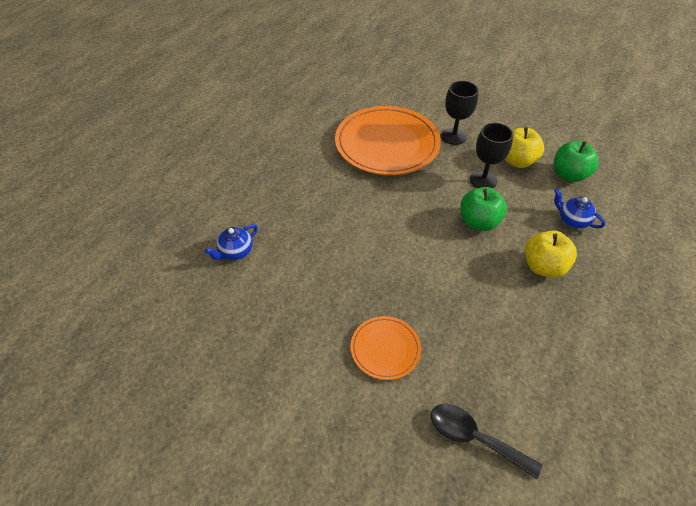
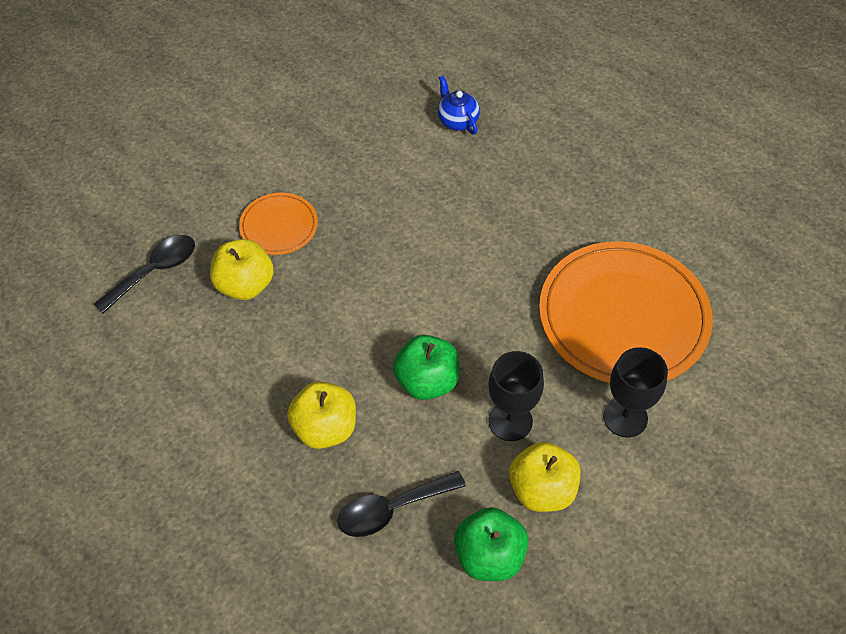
camera: 105 degrees right, 5 degrees up
(454, 355) = (245, 285): none -> yellow apple
(572, 220) = (391, 509): blue teapot -> black spoon

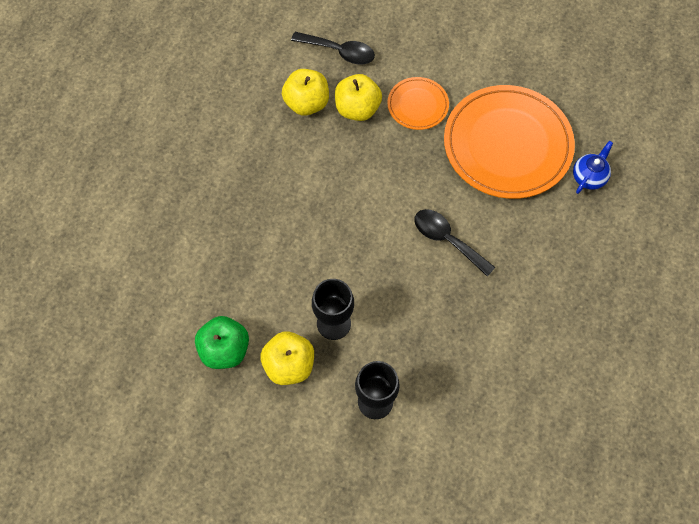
camera: 65 degrees right, 10 degrees up
(325, 428) = (271, 209): yellow apple -> yellow apple (306, 103)
(391, 509) = (232, 276): black spoon -> black spoon (447, 240)
(427, 381) = (338, 256): green apple -> none
(623, 317) = (465, 369): orange plate -> orange plate (507, 145)

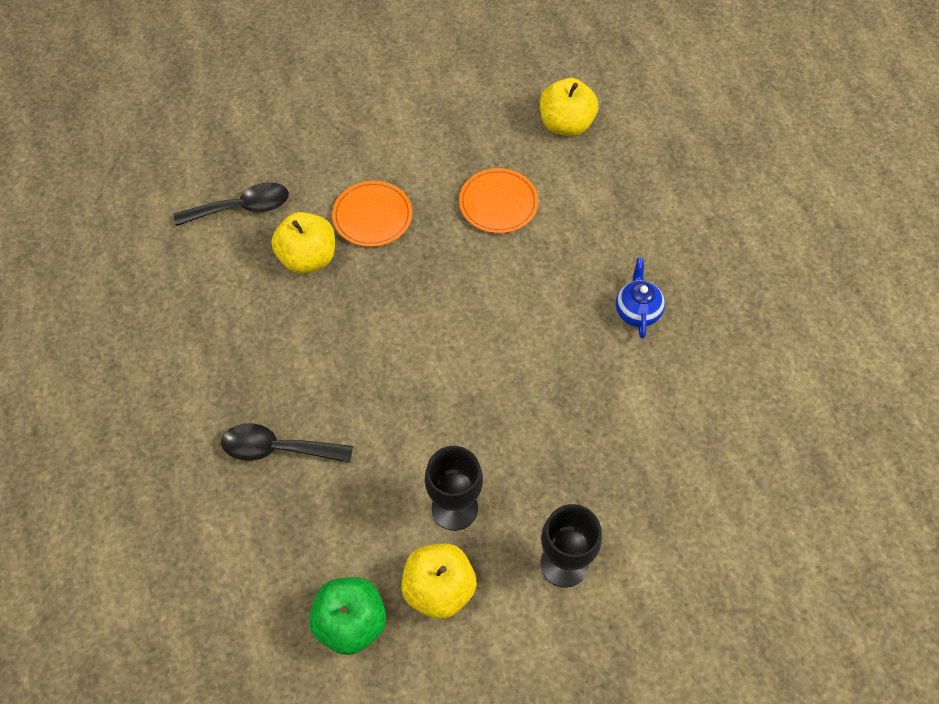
camera: 35 degrees left, 5 degrees down
(306, 103) = (244, 284): yellow apple -> yellow apple (566, 124)
(447, 240) = (510, 339): black spoon -> black spoon (277, 448)
(507, 145) = (498, 203): orange plate -> orange plate, size x0.49
(589, 177) = (604, 188): blue teapot -> blue teapot (637, 311)

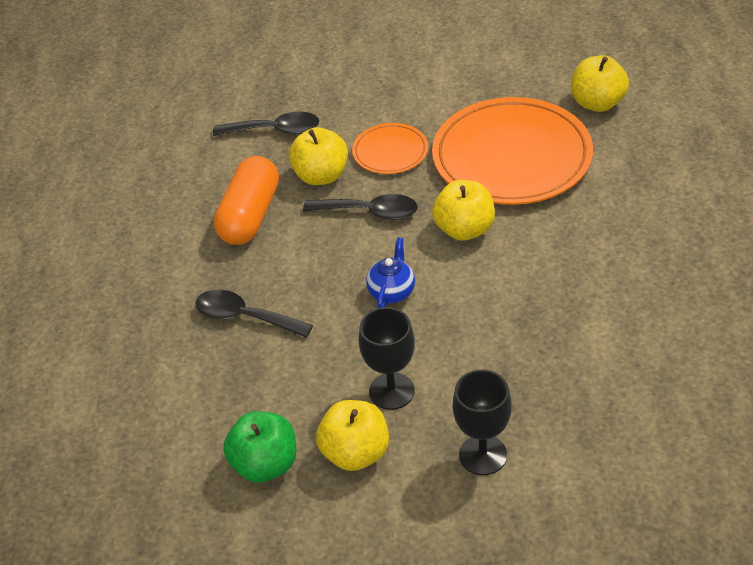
camera: 20 degrees right, 15 degrees down
(246, 321) = (250, 216): none -> orange capsule
(372, 295) = (370, 212): none -> black spoon
(474, 300) = (464, 229): none -> yellow apple
(498, 203) = (512, 157): orange plate -> orange plate, size x2.06
(637, 311) = (621, 261): blue teapot -> blue teapot (392, 291)

